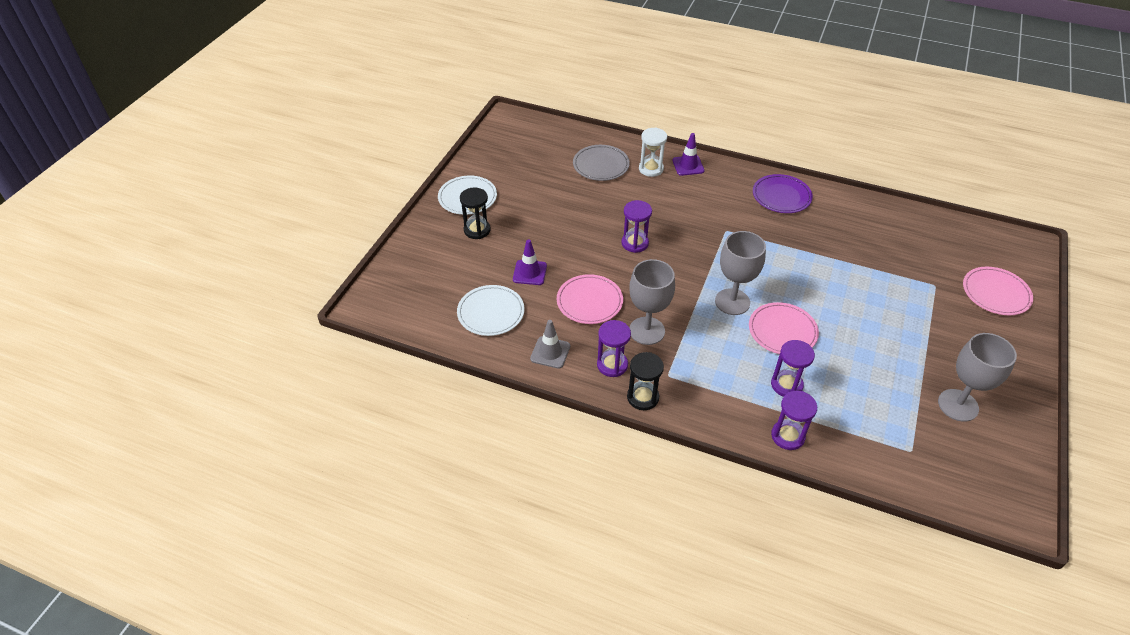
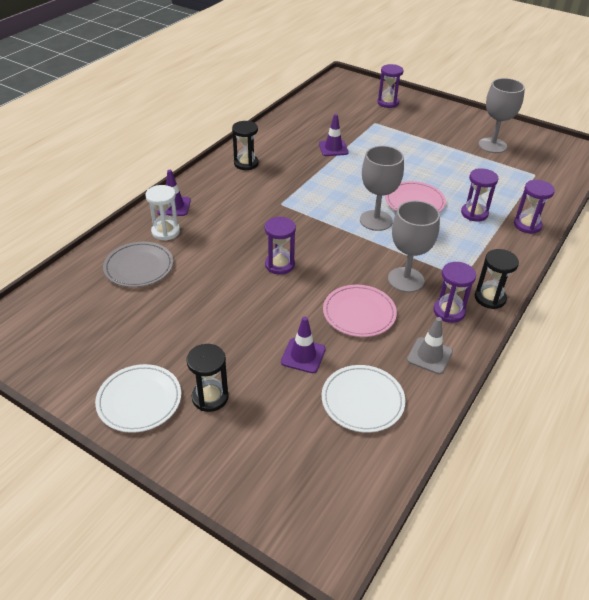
camera: 80 degrees left, 5 degrees down
(781, 196) = (246, 163): purple plate -> black hourglass
(851, 255) = (333, 148): none -> purple traffic cone
(995, 293) = (388, 103): pink plate -> purple hourglass

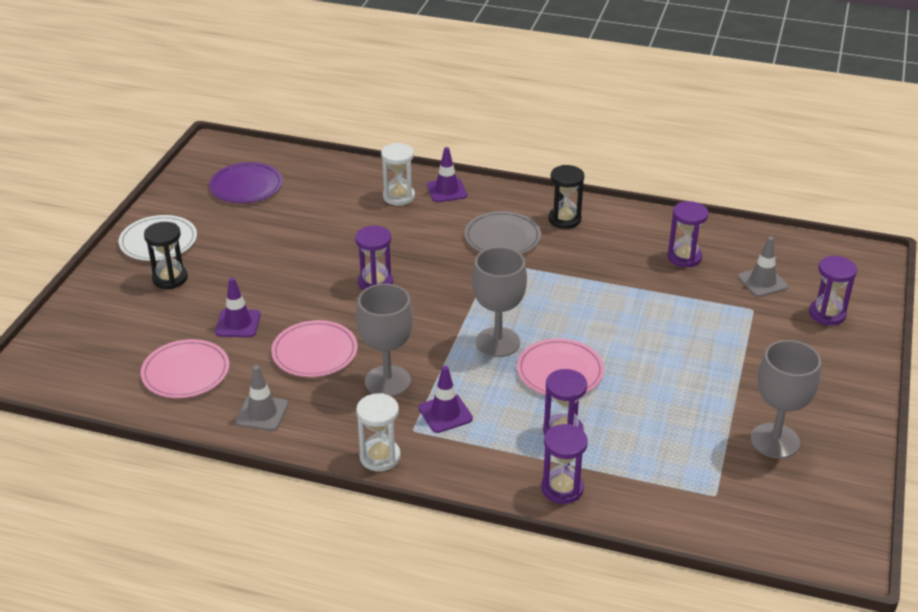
camera: 75 degrees right, 5 degrees down
(82, 321) = (246, 186): none -> purple plate
(139, 267) = (334, 195): grey plate -> grey plate (502, 237)
(333, 148) = (650, 281): purple traffic cone -> purple traffic cone (445, 413)
(350, 113) = (762, 282): none -> grey traffic cone
(362, 400) = (185, 372): white plate -> pink plate
(449, 311) = (342, 422): purple hourglass -> purple hourglass (684, 257)
(490, 298) = (380, 457): black hourglass -> white hourglass

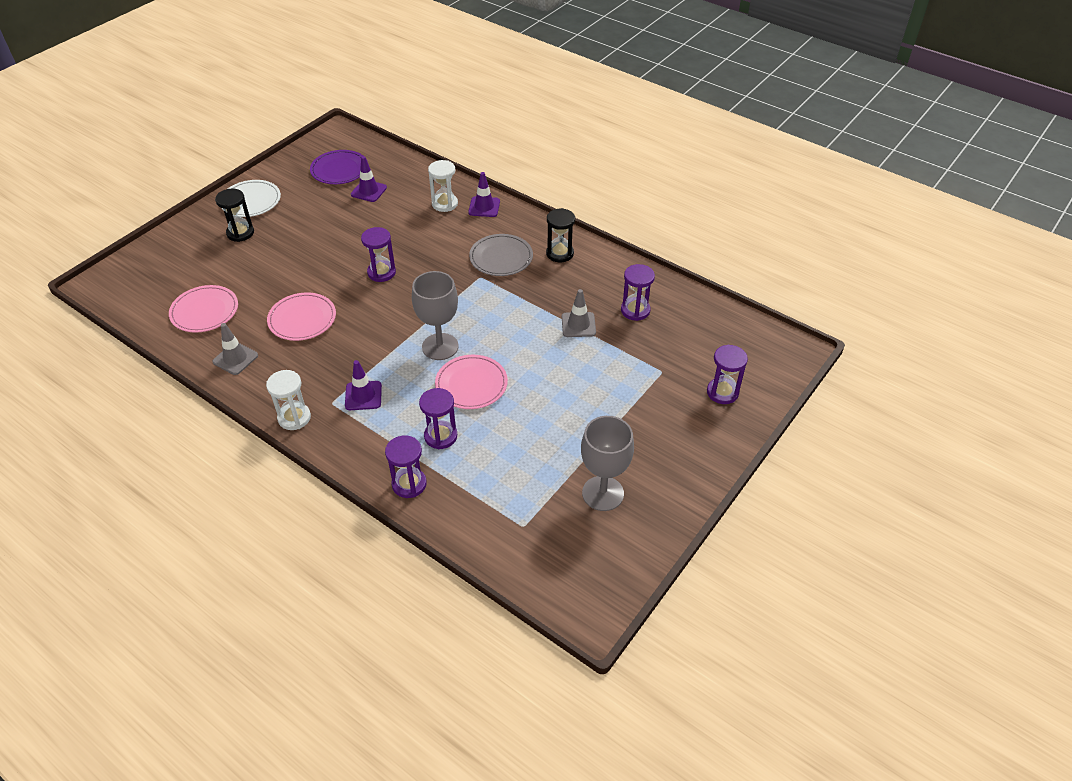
camera: 20 degrees right, 10 degrees up
(238, 324) = (264, 281): purple traffic cone -> purple traffic cone (369, 191)
(387, 381) = (338, 357): grey goblet -> none
(762, 282) = (686, 349): grey traffic cone -> grey traffic cone (578, 325)

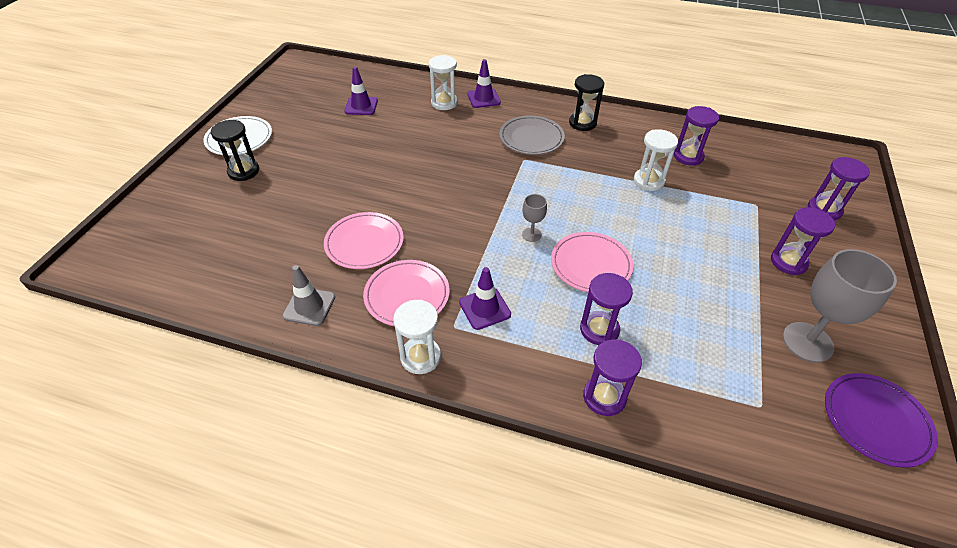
camera: 20 degrees left, 0 degrees up
(204, 311) = (243, 262): pink plate -> pink plate (407, 295)
(339, 170) = (319, 93): purple plate -> purple plate (875, 421)
(381, 272) = (422, 177): purple hourglass -> purple hourglass (788, 262)
(440, 346) = (531, 234): grey goblet -> grey goblet, size x0.48
(578, 325) = (648, 181): grey traffic cone -> white hourglass

